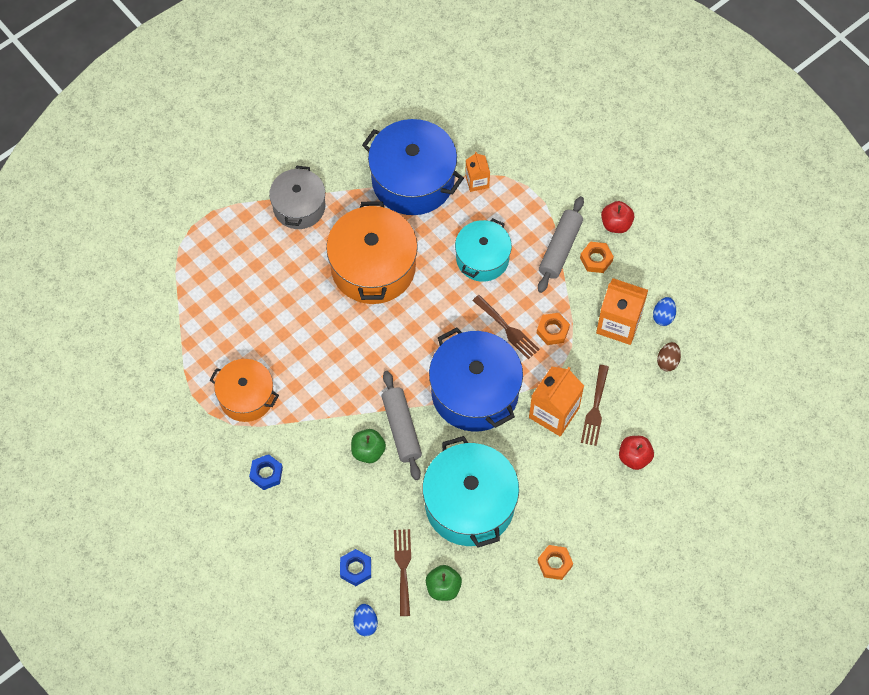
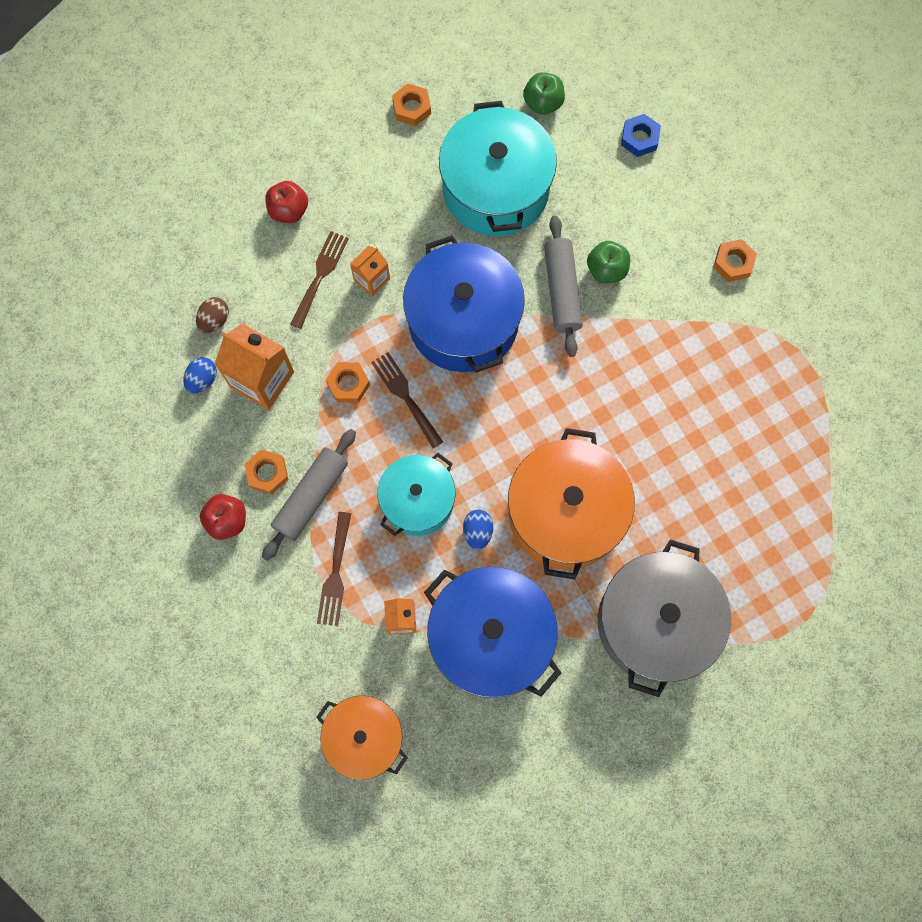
camera: 170 degrees left, 10 degrees up
(246, 397) = (750, 362): orange pot -> orange pot (364, 737)
(266, 474) = (733, 263): blue nut -> orange nut
(299, 207) = (655, 622): grey pot -> grey pot, size x1.59
(365, 623) = (636, 80): blue egg -> blue egg (477, 531)
(403, 568) = (585, 131): brown fork -> brown fork (335, 574)
(554, 413) = (371, 279): orange carton -> orange carton, size x0.57

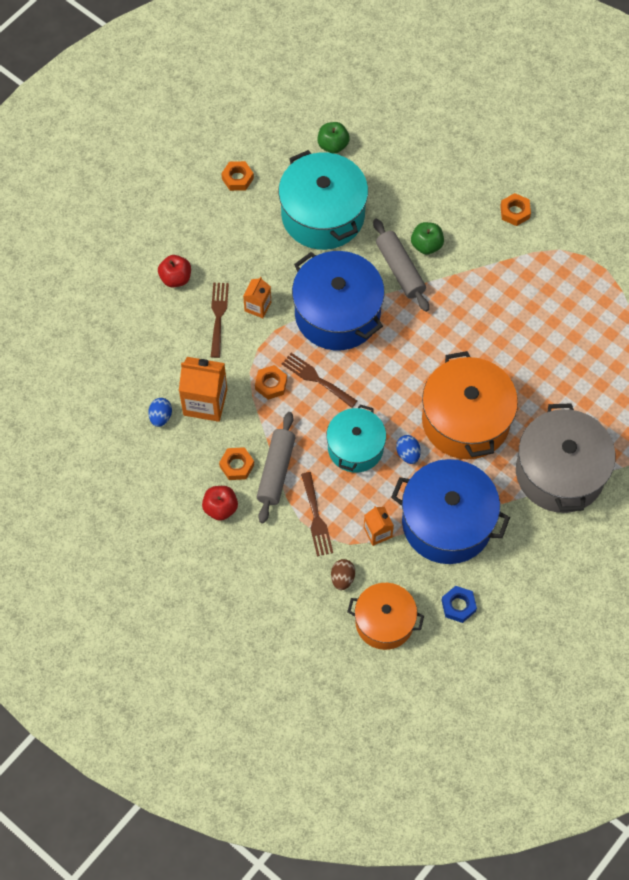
camera: 20 degrees left, 10 degrees down
(214, 320) = (152, 372): brown egg -> brown egg (342, 578)
(639, 138) = (413, 148): blue nut -> blue nut (458, 606)

